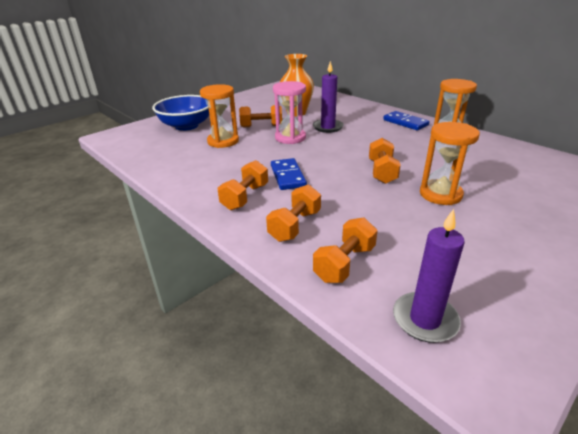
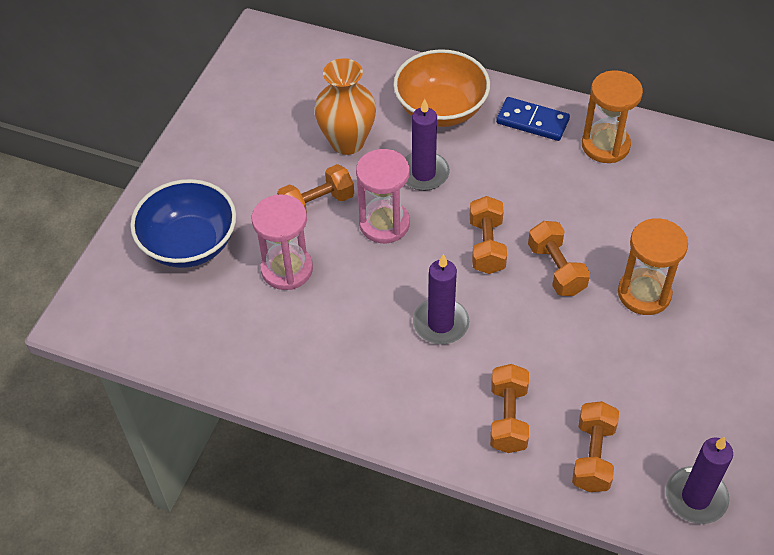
camera: 25 degrees left, 20 degrees up
(223, 141) = (287, 269): orange hourglass -> pink hourglass
(245, 197) = (414, 389): orange dumbbell -> orange dumbbell (487, 246)
(288, 176) = (440, 323): blue domino -> purple candle
(355, 112) = (441, 109): none -> orange bowl

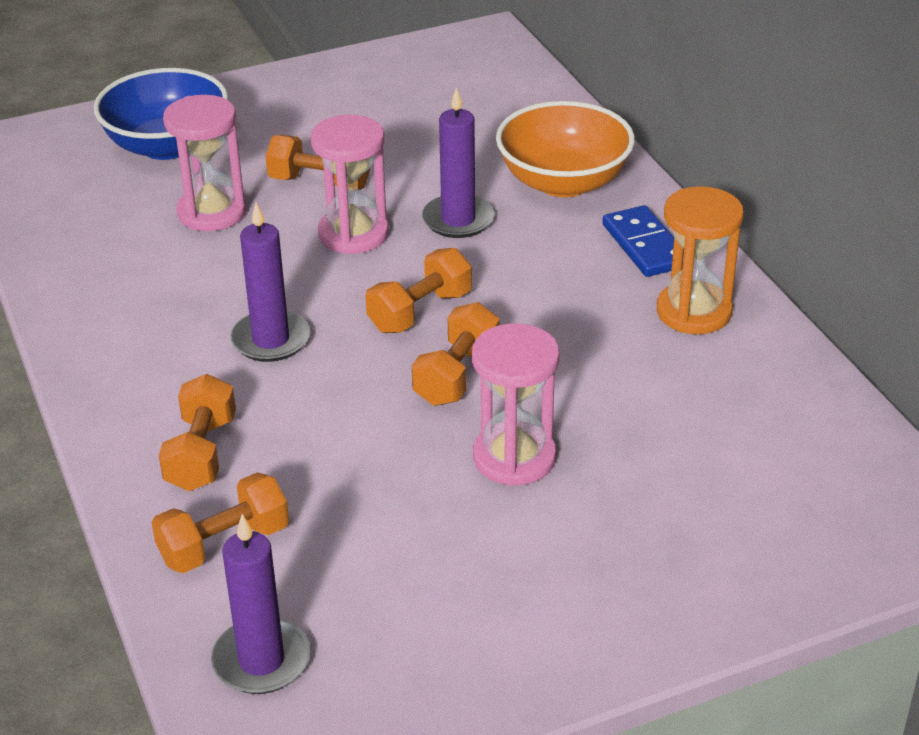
camera: 45 degrees right, 15 degrees down
(347, 142) = (428, 155): orange vase -> none
(508, 418) = (201, 454): orange dumbbell -> orange dumbbell turned 45 degrees counterclockwise
(644, 293) = (514, 457): orange hourglass -> pink hourglass

